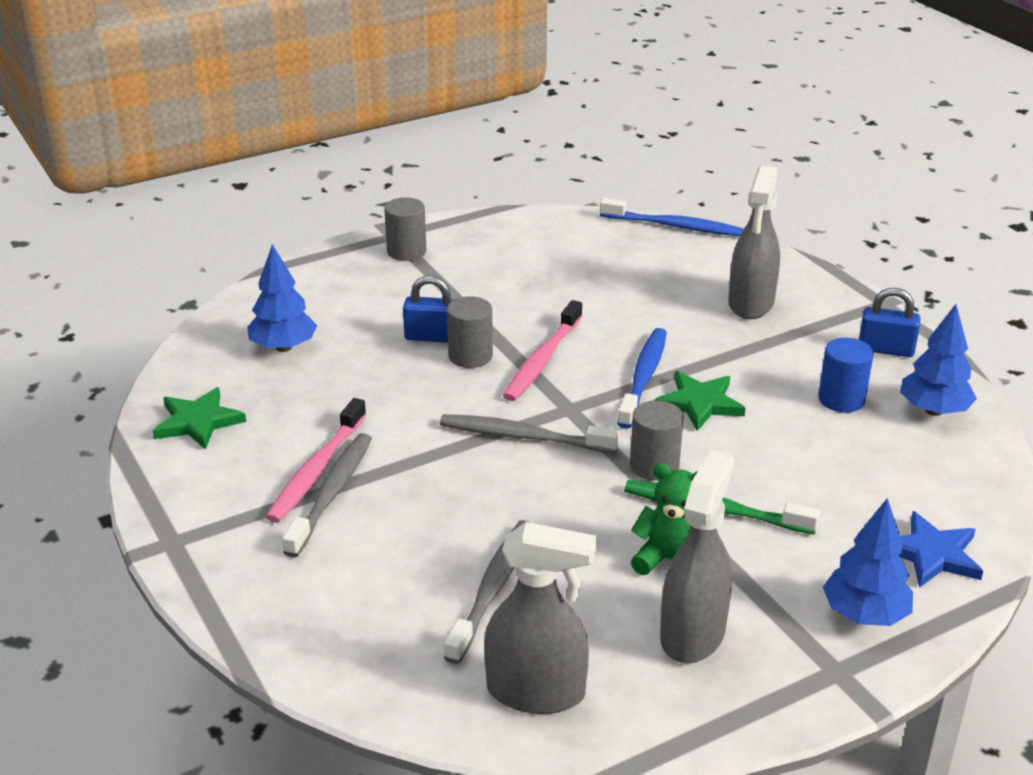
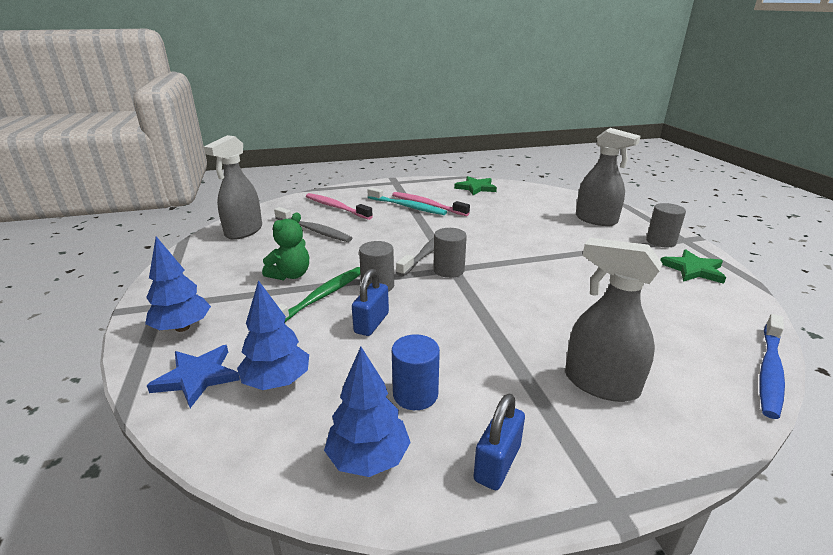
camera: 105 degrees right, 5 degrees down
(283, 347) = (538, 205): blue tree -> blue tree (277, 381)
(332, 493) = (407, 207): grey toothbrush -> turquoise toothbrush
(432, 337) = (546, 239): blue padlock -> blue padlock (371, 323)
(470, 356) = (521, 247): grey cylinder -> grey cylinder (449, 270)
(542, 360) = (512, 268): pink toothbrush -> pink toothbrush (336, 207)
(643, 377) = (481, 300): blue toothbrush -> none
(693, 634) = (233, 270): grey spray bottle -> grey spray bottle (596, 220)
(699, 403) = (439, 317): green star -> green star (693, 269)

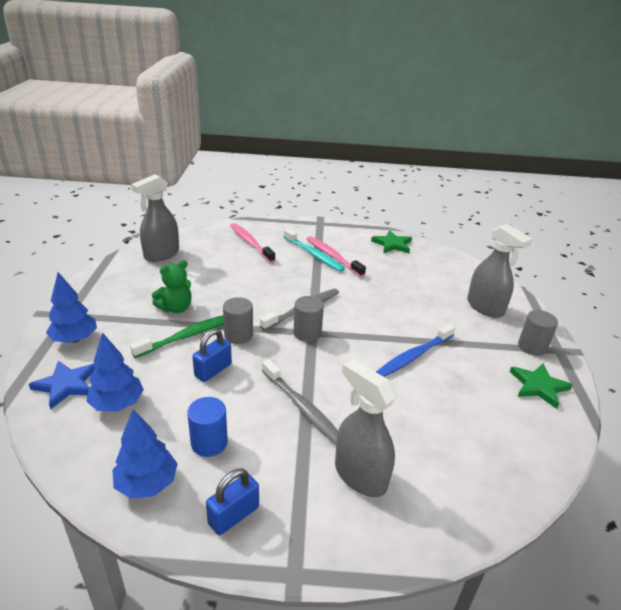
camera: 15 degrees right, 5 degrees up
(314, 230) = (218, 265): grey toothbrush -> grey toothbrush (302, 407)
(769, 371) = (521, 507): blue toothbrush -> blue toothbrush (414, 356)

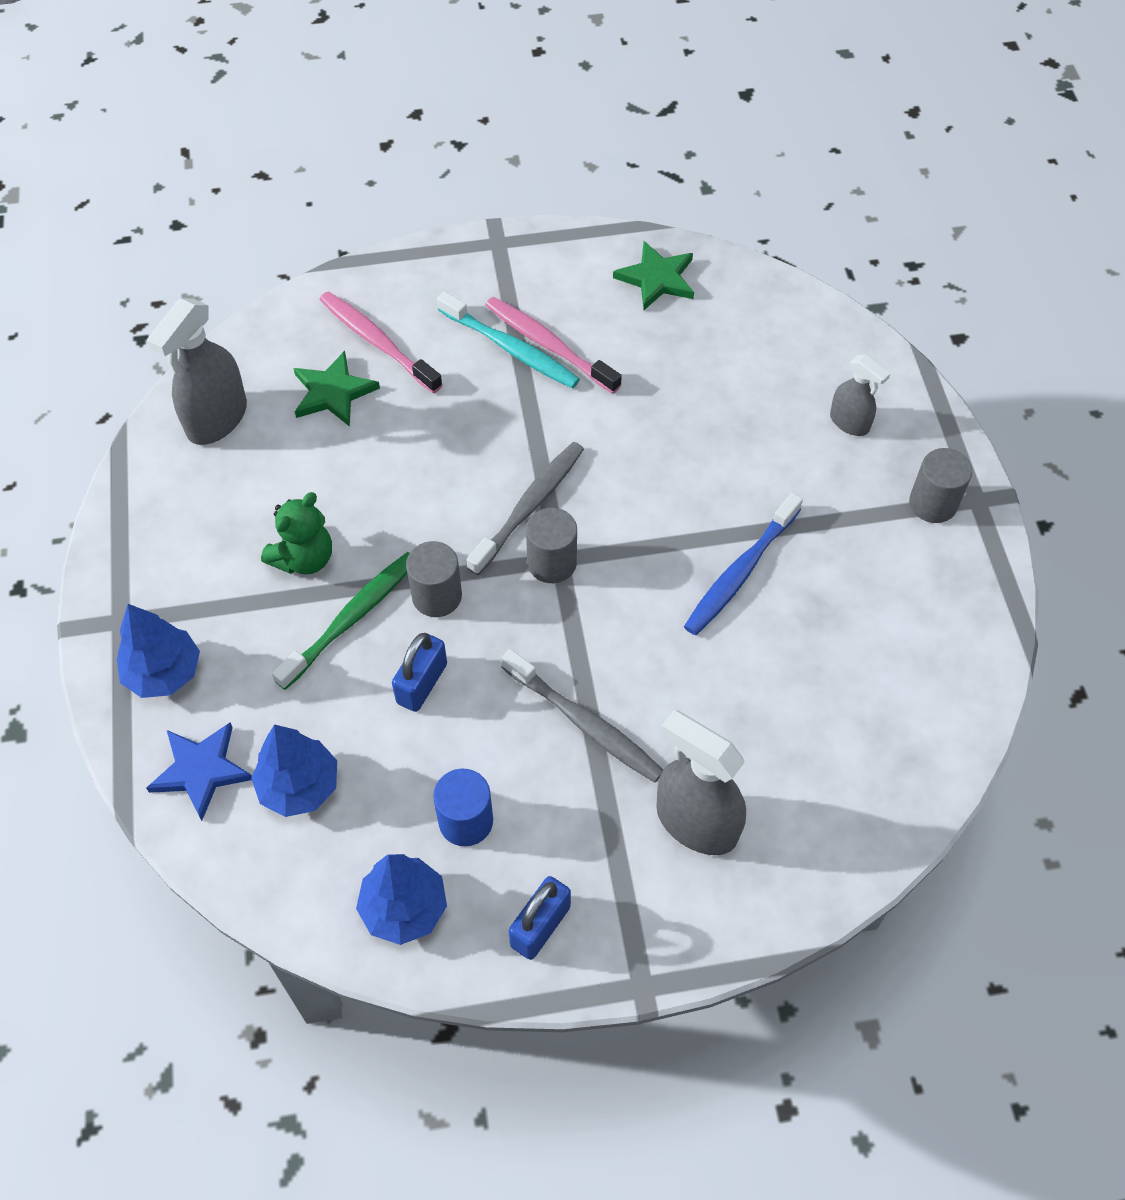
camera: 10 degrees left, 25 degrees up
(485, 307) = (849, 422): grey spray bottle -> grey spray bottle, size x0.58
(538, 386) = (944, 590): green star -> green star (333, 392)

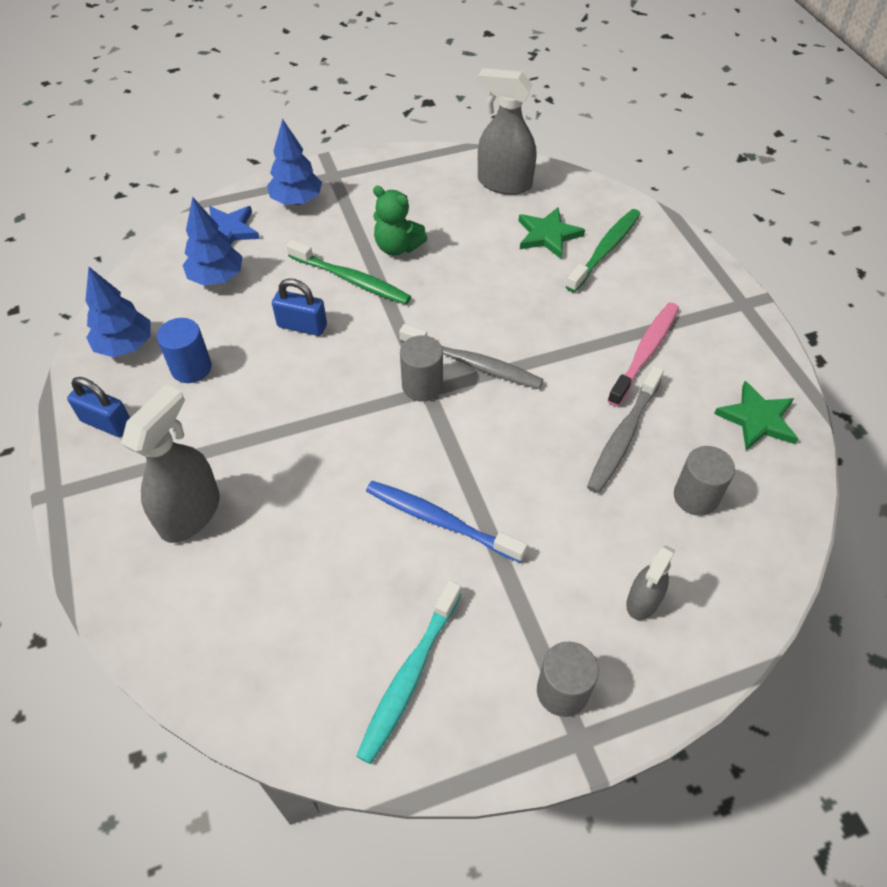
camera: 80 degrees right, 5 degrees down
(377, 342) = (605, 250): pink toothbrush -> green toothbrush
(437, 596) = (378, 322): grey cylinder -> grey cylinder (696, 497)
(511, 349) = (631, 329): turquoise toothbrush -> turquoise toothbrush (409, 676)
(584, 723) = (276, 427): grey toothbrush -> grey toothbrush (623, 436)

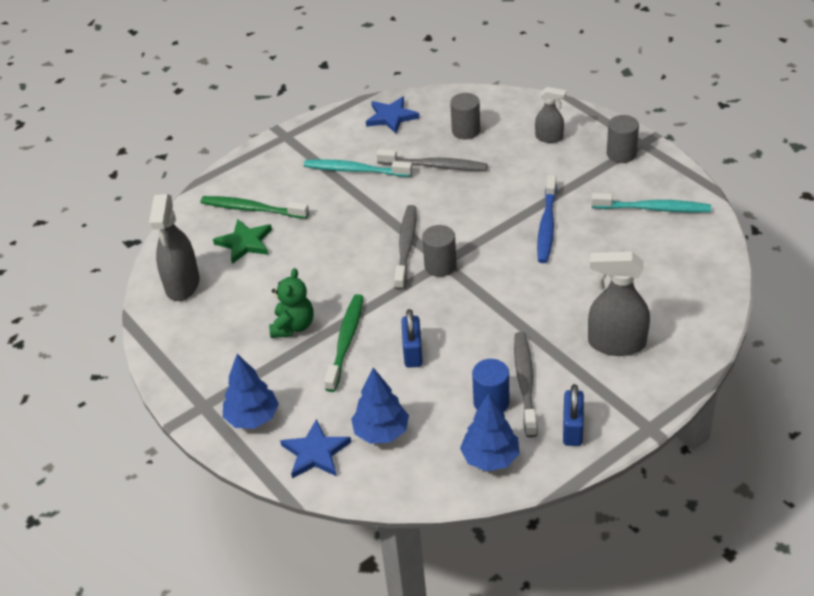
camera: 105 degrees left, 10 degrees down
(196, 405) = (525, 382): none -> grey toothbrush
(645, 352) = (355, 170): pink toothbrush -> turquoise toothbrush
(757, 419) = (391, 117): green star -> blue star

